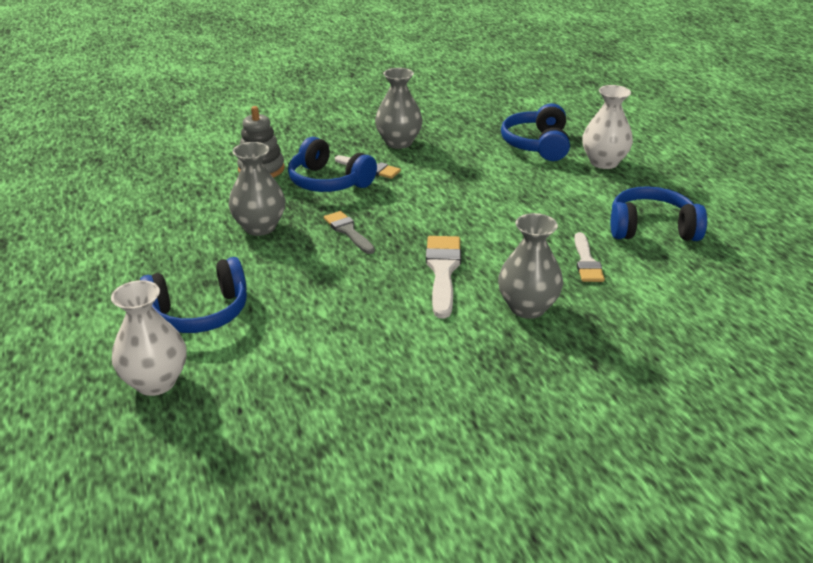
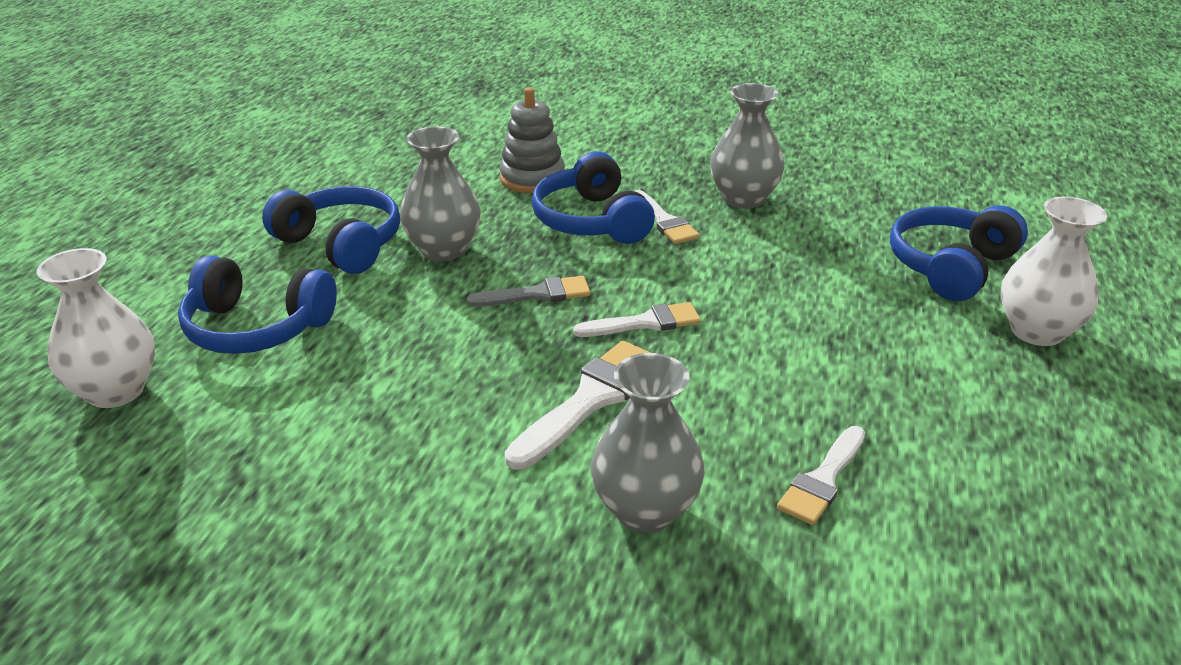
camera: 35 degrees right, 0 degrees up
(348, 231) = (537, 294): grey brush -> grey brush turned 75 degrees clockwise
(424, 224) = (645, 323): none -> white brush
(651, 228) = (1002, 473): blue headphones -> blue headphones (341, 244)

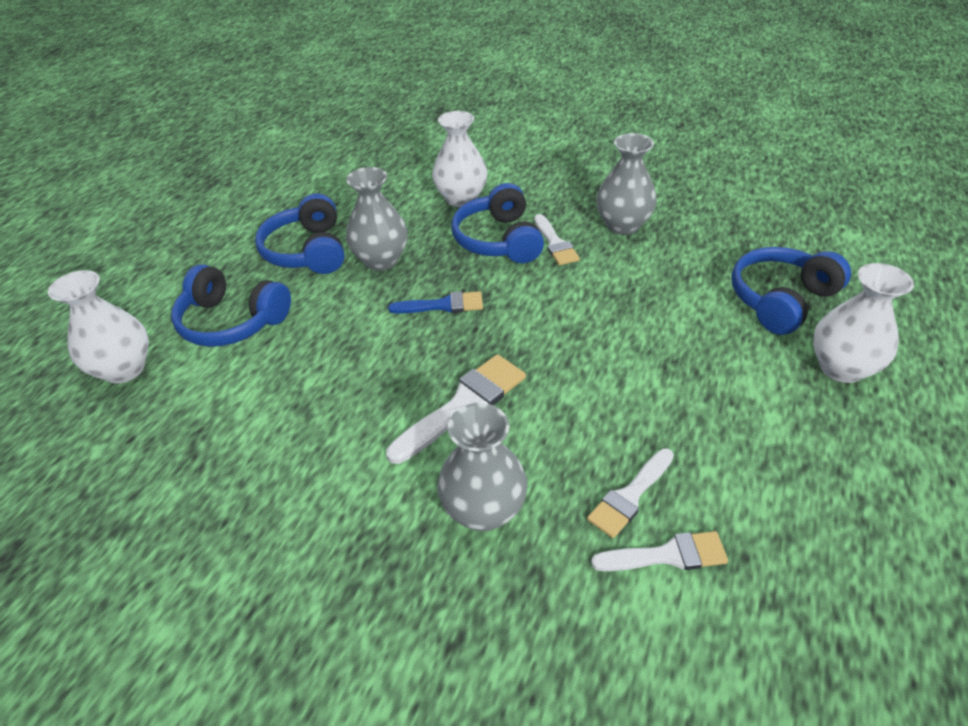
camera: 10 degrees right, 10 degrees up
(341, 244) = (308, 251): blue headphones -> blue headphones turned 150 degrees counterclockwise
(532, 178) = (461, 199): grey stacking toy -> white vase
(537, 294) = (443, 305): grey brush -> blue brush
(645, 323) = (520, 337): white brush -> white brush (667, 555)

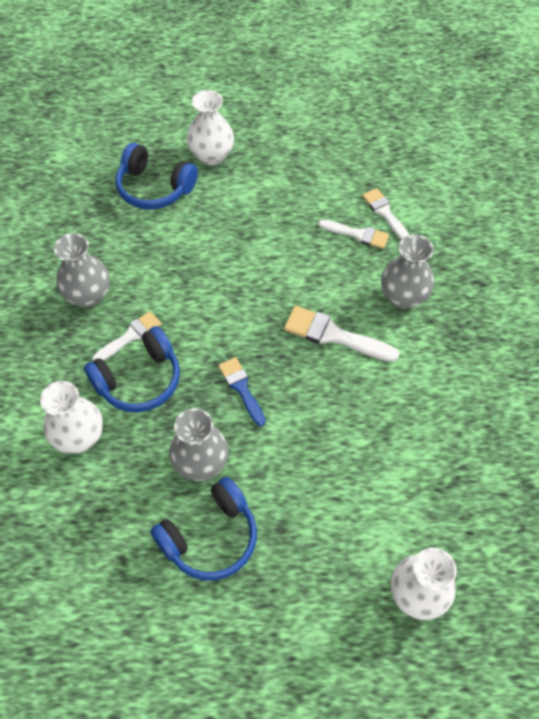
camera: 115 degrees left, 15 degrees up
(232, 321) = (328, 543): blue headphones -> none

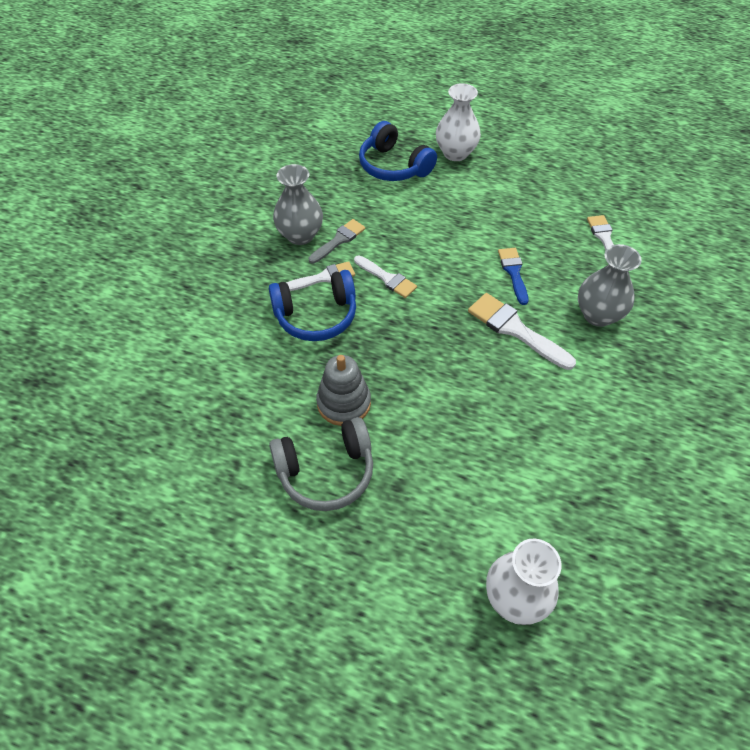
camera: 20 degrees right, 5 degrees down
(79, 437) = (243, 347): white vase -> none
(130, 289) = (339, 240): none -> grey brush
(201, 463) = (344, 403): grey vase -> grey stacking toy
(210, 537) = (326, 472): blue headphones -> grey headphones
(241, 388) = (408, 350): blue brush -> blue brush (513, 272)
(357, 234) = (570, 250): white brush -> white brush (387, 278)

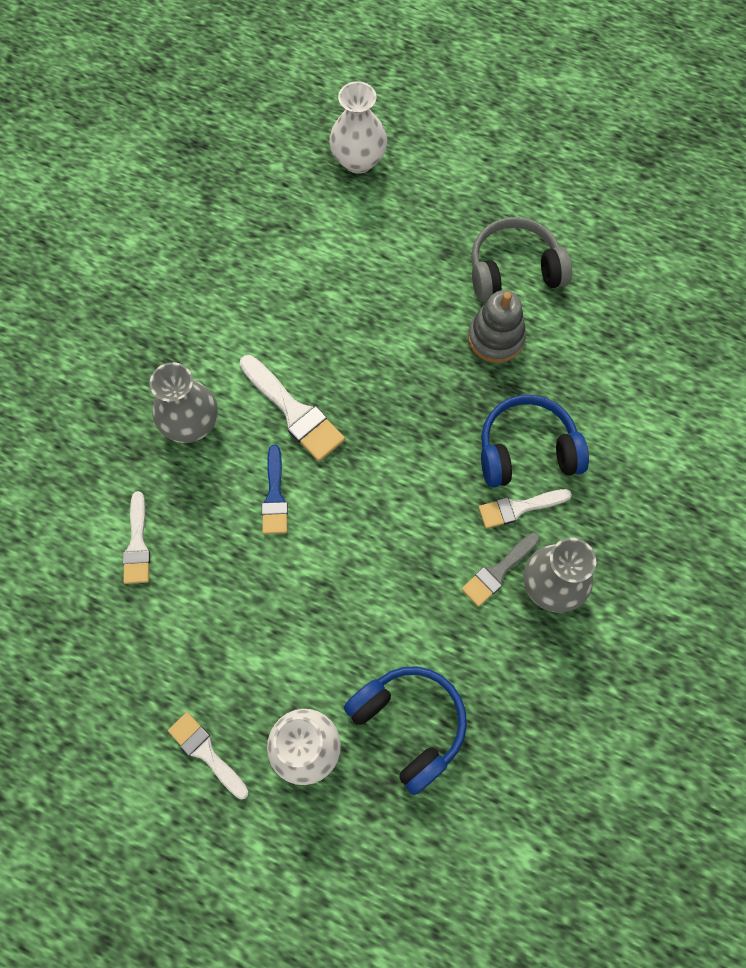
camera: 175 degrees left, 15 degrees up
(387, 278) = (437, 500): white brush -> white brush (206, 752)

